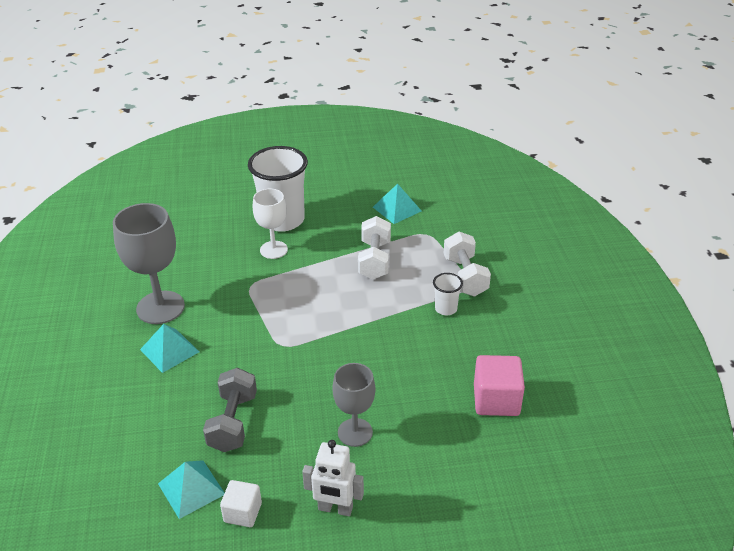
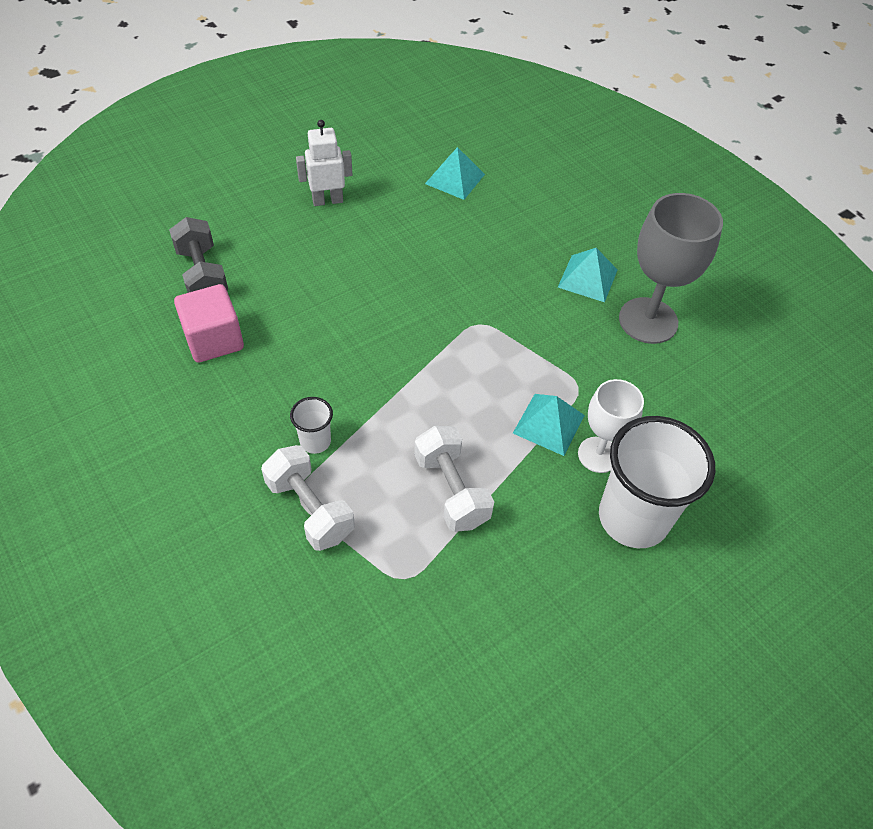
camera: 150 degrees right, 15 degrees up
(233, 422) = (464, 235): grey dumbbell -> grey dumbbell (202, 275)
(243, 512) = (400, 176): white cube -> none
(355, 432) = (345, 262): grey goblet -> none
(397, 209) = (480, 622): turquoise pyramid -> turquoise pyramid (548, 424)

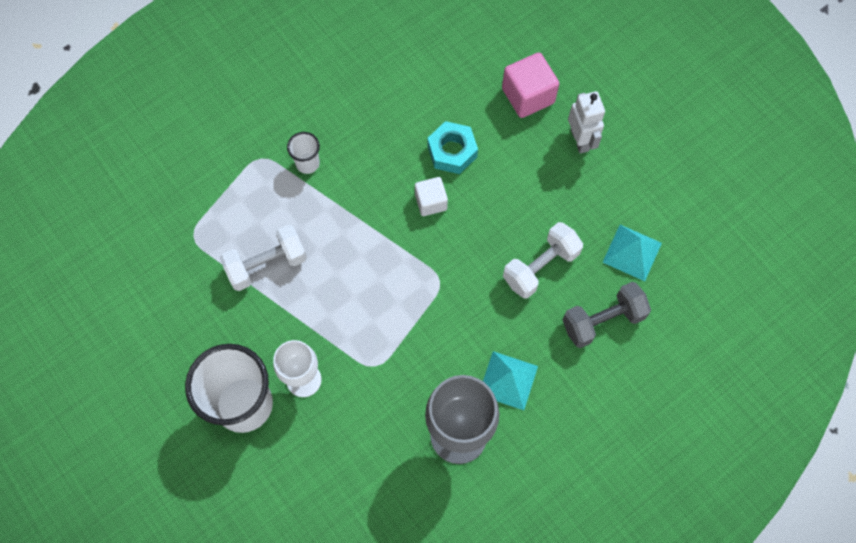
camera: 90 degrees right, 15 degrees up
(202, 275) = (472, 56): grey dumbbell -> grey dumbbell (602, 320)
(214, 340) = (402, 77): pink cube -> pink cube (528, 96)
(310, 509) = (248, 167): white dumbbell -> white dumbbell (540, 267)
(323, 301) = (452, 151): none -> turquoise nut
(383, 324) = (431, 202): none -> white cube
(548, 424) = (333, 339): turquoise pyramid -> none

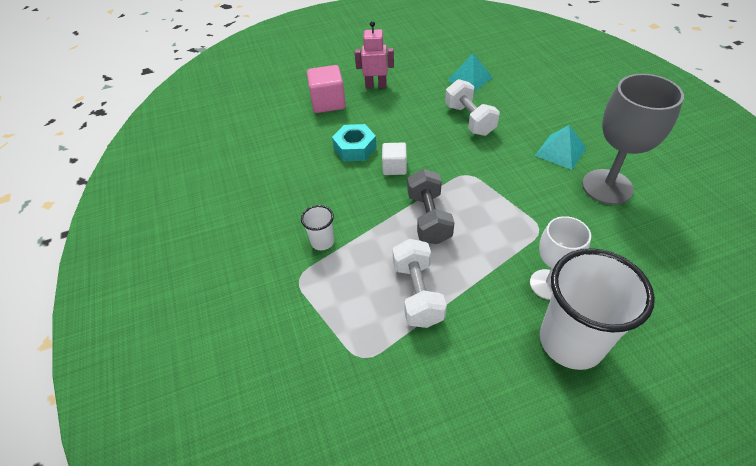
camera: 70 degrees left, 20 degrees down
(580, 140) = (376, 85): white robot -> pink robot
(602, 320) = (518, 99): grey dumbbell -> grey dumbbell (429, 218)

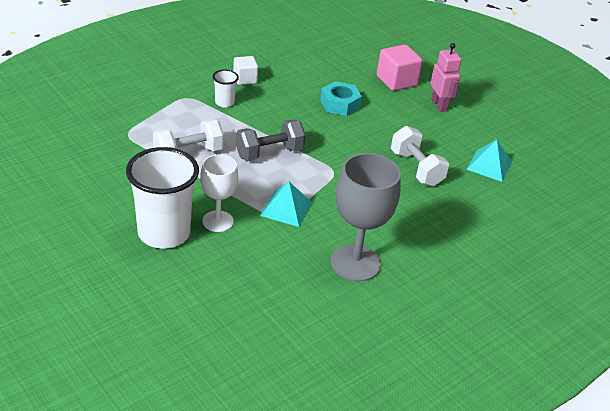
camera: 65 degrees right, 10 degrees down
(394, 167) = (324, 129): white cube -> white cube (245, 79)
(469, 120) = (416, 169): white dumbbell -> white dumbbell turned 75 degrees counterclockwise
(560, 151) = (396, 232): turquoise pyramid -> turquoise pyramid (286, 209)

